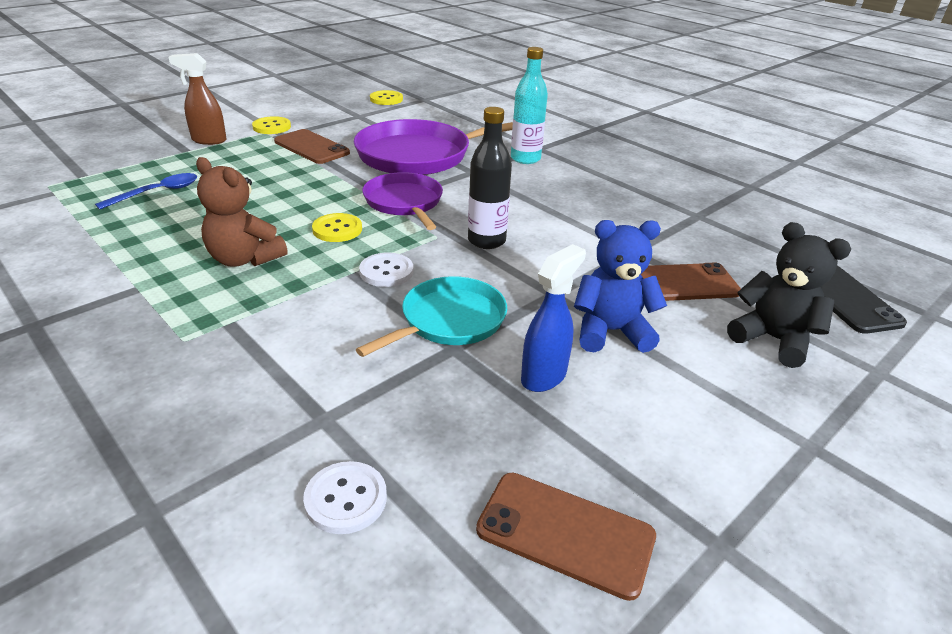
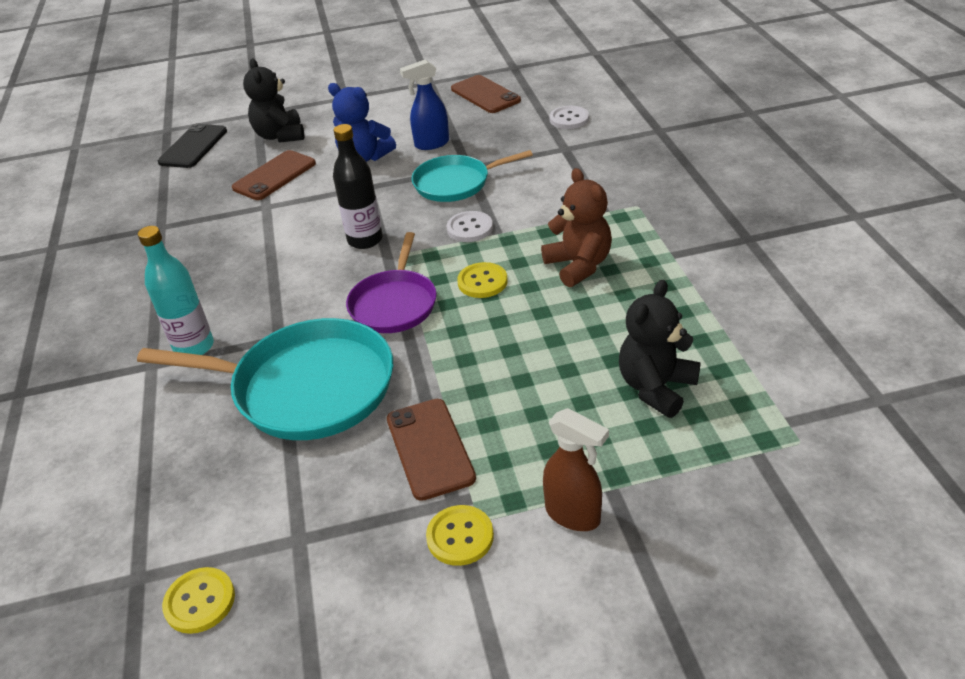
camera: 145 degrees left, 5 degrees up
(157, 193) = (656, 388): blue spoon -> black teddy bear
(419, 155) = (306, 388): purple pan -> turquoise pan
(681, 283) = (274, 176): brown phone -> brown phone turned 75 degrees counterclockwise

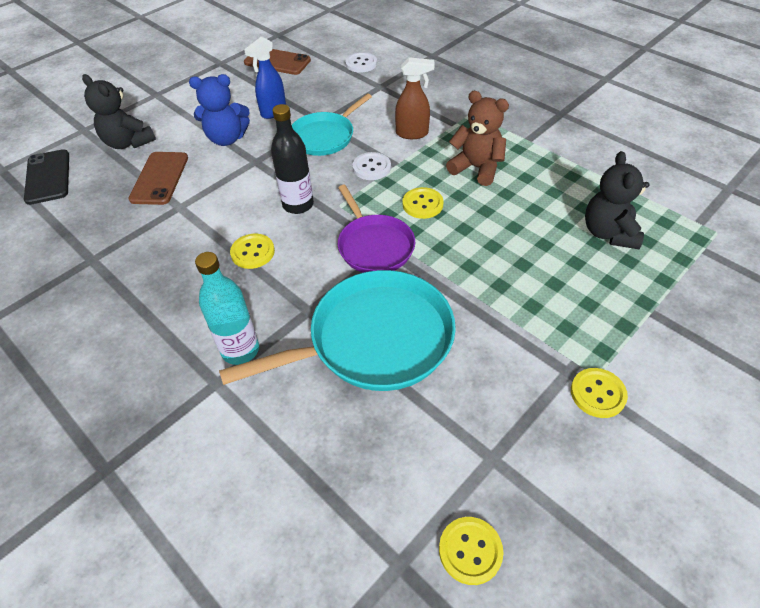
camera: 35 degrees left, 10 degrees up
(284, 268) = (253, 252): none -> yellow button
(430, 448) = (513, 341): brown phone -> none
(573, 515) = (648, 341): brown spray bottle -> brown spray bottle (412, 133)

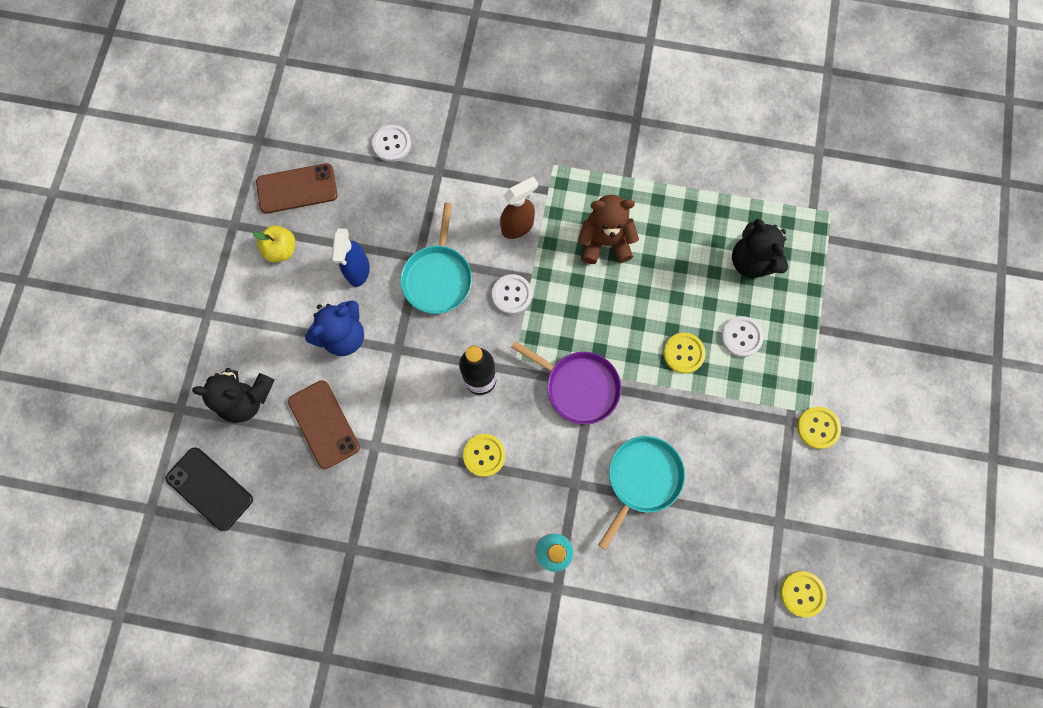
camera: 35 degrees left, 25 degrees up
(235, 84) = (281, 250): none -> yellow apple
(374, 340) = (642, 479): turquoise pan -> turquoise pan, size x0.62
(422, 204) = (587, 315): yellow button -> yellow button (683, 353)
(559, 281) = (741, 337): none -> white button

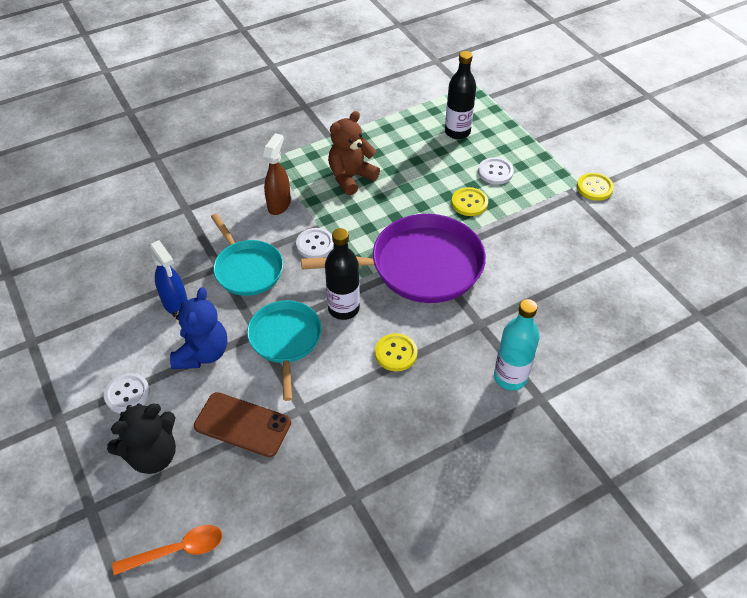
camera: 40 degrees left, 25 degrees down
(210, 488) = (177, 550): black phone -> orange spoon
(281, 250) = (93, 331): yellow apple -> none
(297, 189) = (72, 285): brown phone -> none
(392, 144) = (131, 214): white button -> white button (127, 394)
(579, 387) = (420, 266): purple pan -> purple pan, size x1.62
(642, 479) = (522, 288): turquoise pan -> turquoise pan (285, 340)
(752, 261) = (457, 132): black teddy bear -> black bottle
(802, 593) = (693, 279): yellow button -> none

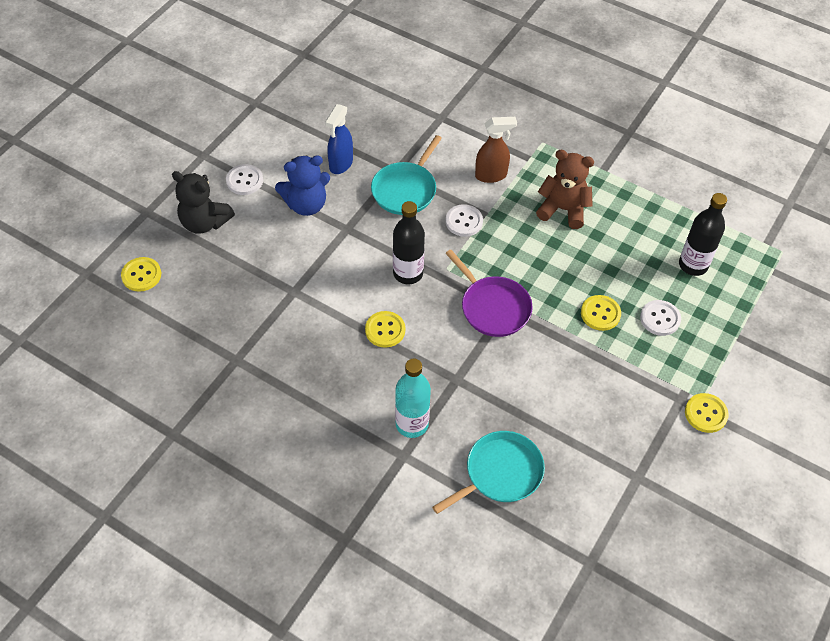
camera: 60 degrees right, 5 degrees up
(177, 550) = (141, 275): orange spoon -> yellow button
(242, 424) = (258, 261): brown phone -> none
(285, 340) = (351, 249): turquoise pan -> turquoise pan (500, 473)
(420, 266) = (493, 307): purple pan -> purple pan, size x0.62

